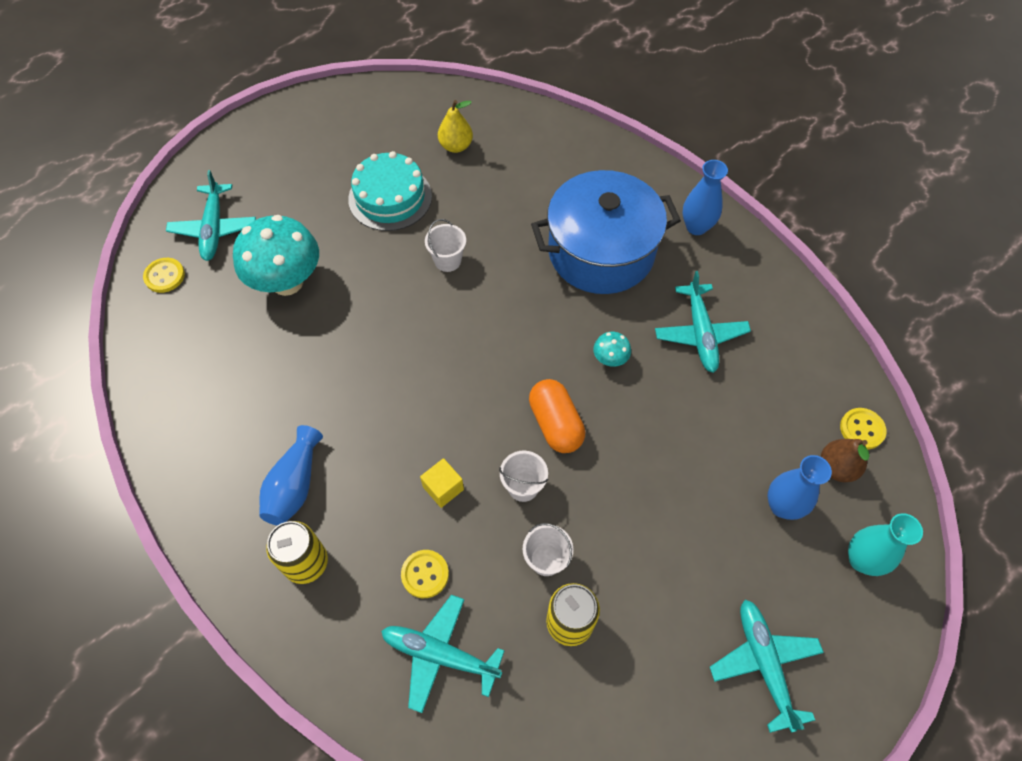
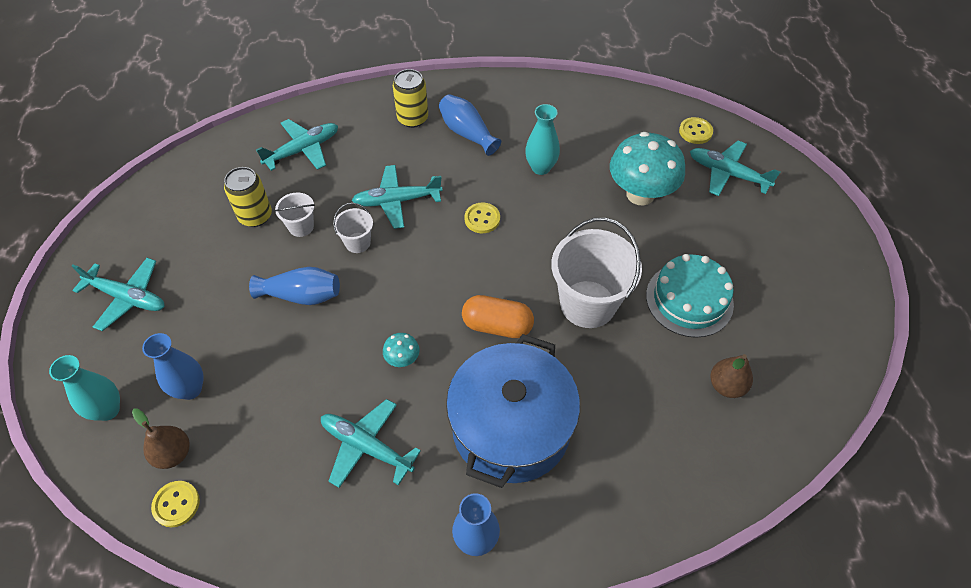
camera: 125 degrees right, 5 degrees down
(304, 382) = (541, 167): none -> turquoise vase
(425, 574) = (353, 165): yellow button -> yellow button (482, 219)
(443, 488) = (397, 201): yellow cube -> turquoise plane
(447, 260) = (588, 304): white bucket -> white bucket, size x2.08
(456, 146) = (726, 386): yellow pear -> brown pear
(555, 424) = (383, 288): orange capsule -> orange capsule (497, 325)
(620, 490) = (302, 295): none -> blue vase

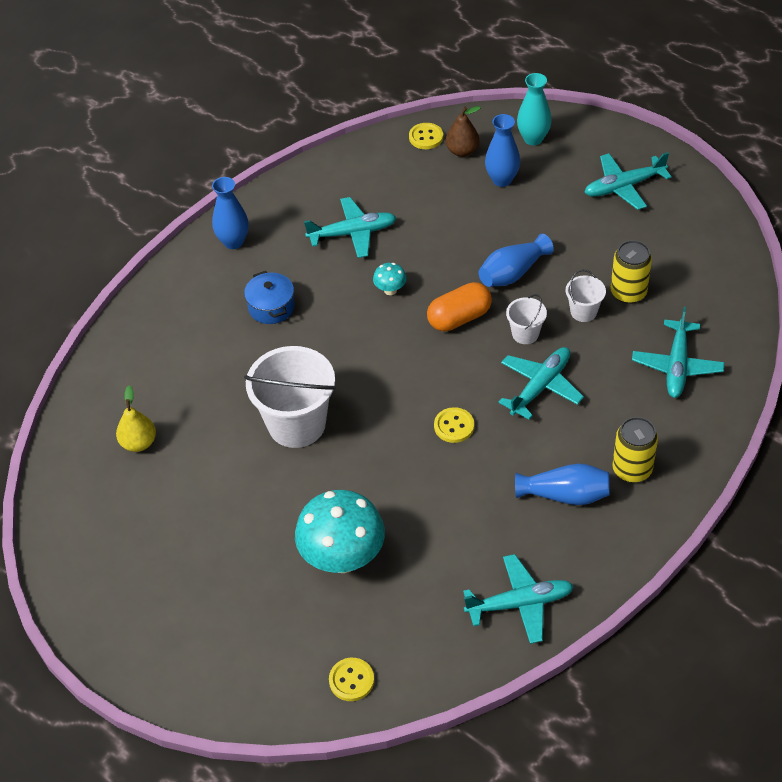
camera: 140 degrees right, 5 degrees down
(497, 325) = (349, 358): orange capsule -> orange capsule (459, 318)
(511, 427) = (271, 307): blue pot -> blue pot, size x0.45
(541, 167) = (459, 513): turquoise vase -> none
(689, 299) = (218, 489): turquoise cake -> none
(726, 386) = (139, 443): brown pear -> yellow pear
(728, 174) = (278, 650): turquoise plane -> turquoise plane (519, 604)

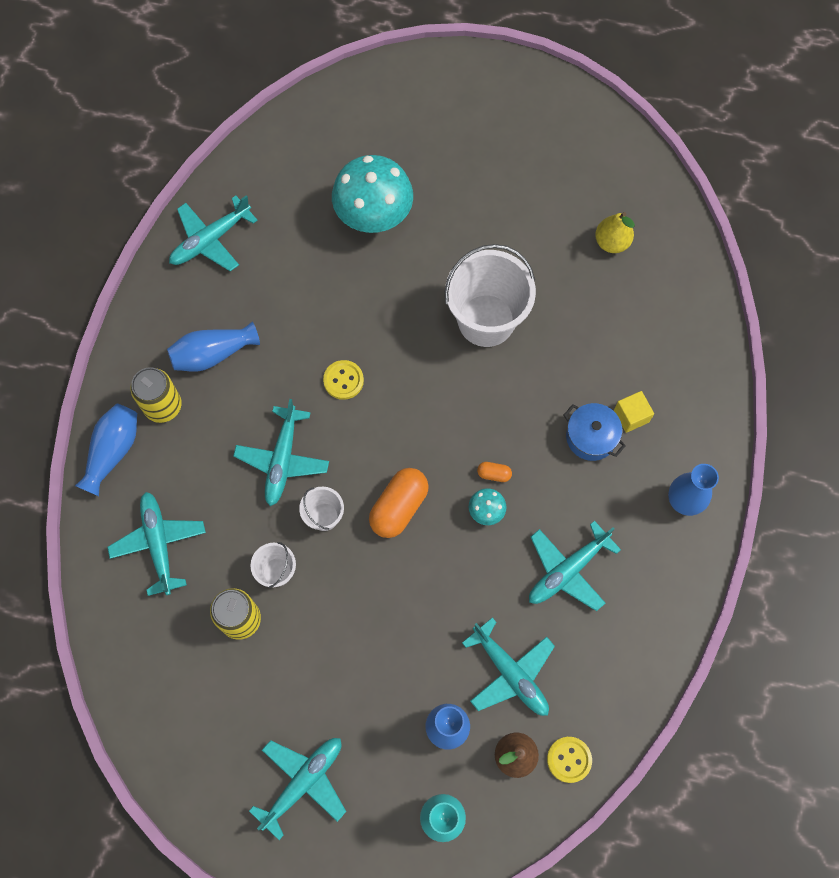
camera: 150 degrees right, 20 degrees up
(228, 309) = (631, 416): none -> yellow cube
(351, 680) = (313, 127): yellow button -> none
(367, 311) = (494, 474): none -> orange capsule
(436, 193) = (510, 672): none -> turquoise plane
(512, 273) = (372, 591): blue vase -> blue vase (113, 451)

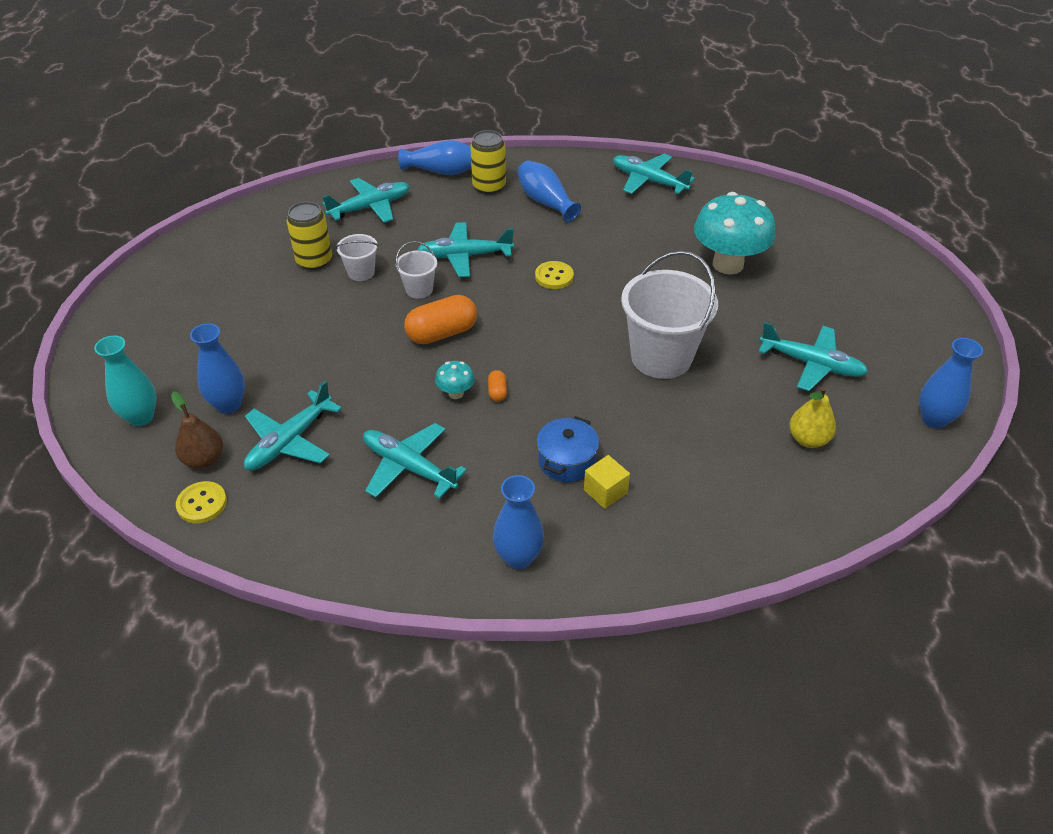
camera: 75 degrees right, 25 degrees down
(302, 782) = (173, 322): turquoise plane -> turquoise plane (811, 364)
(399, 507) = (442, 333): orange capsule -> orange capsule turned 45 degrees counterclockwise
(613, 141) = (934, 419): none -> blue vase

